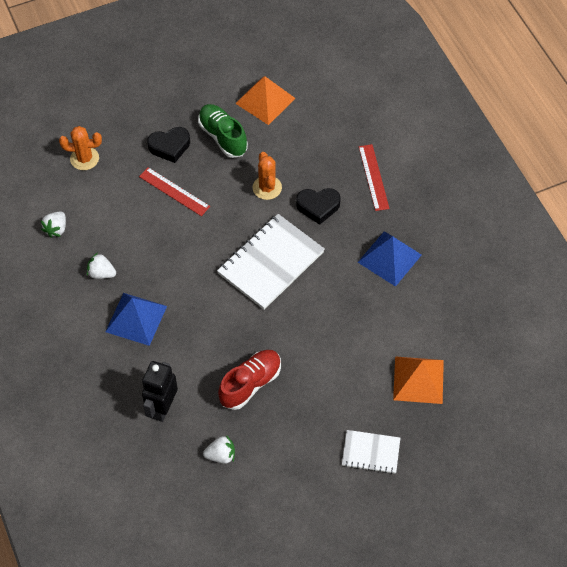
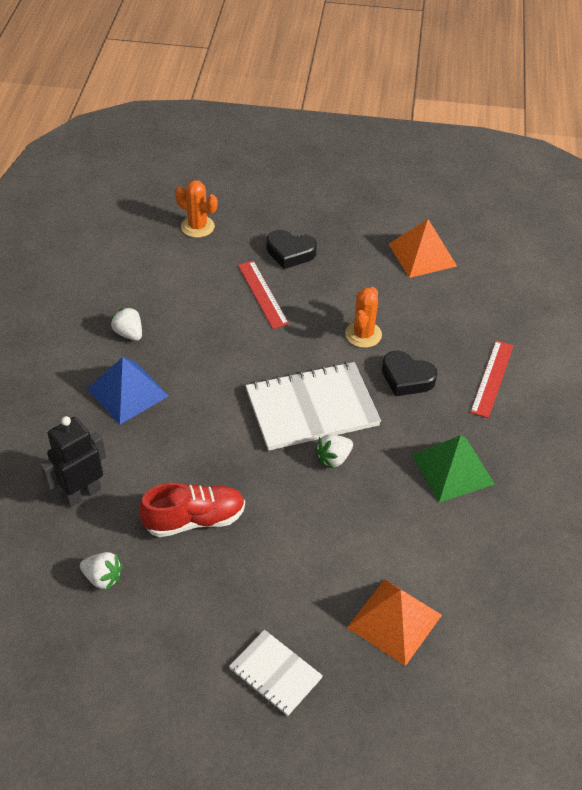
camera: 30 degrees right, 10 degrees down
(56, 229) = (119, 274): white strawberry -> white strawberry (334, 458)
(223, 137) = (352, 268): green shoe -> none
(389, 258) = (453, 469): blue pyramid -> green pyramid

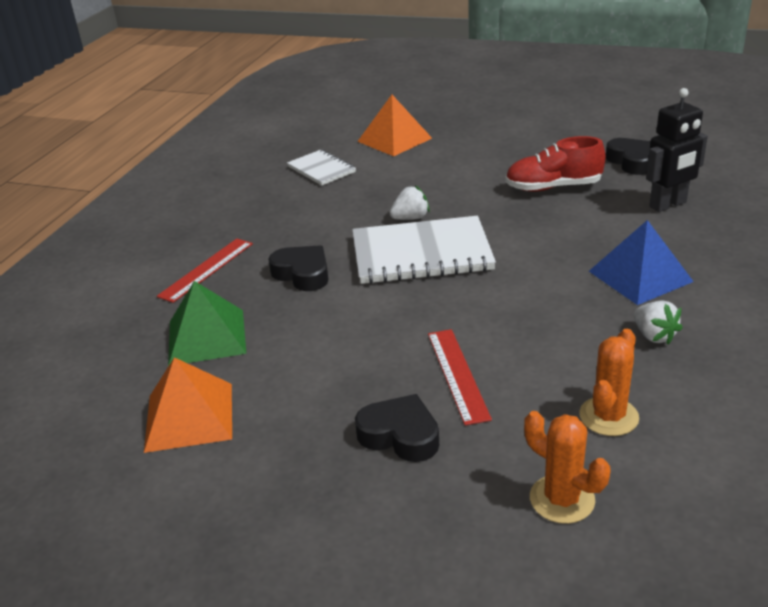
camera: 165 degrees left, 15 degrees down
(102, 578) = (632, 161): white strawberry -> black heart
(275, 673) = (490, 123): white notebook -> white notebook (321, 169)
(363, 334) = (332, 318): orange cactus -> orange cactus (608, 416)
(453, 469) = (298, 208): green pyramid -> green pyramid (206, 337)

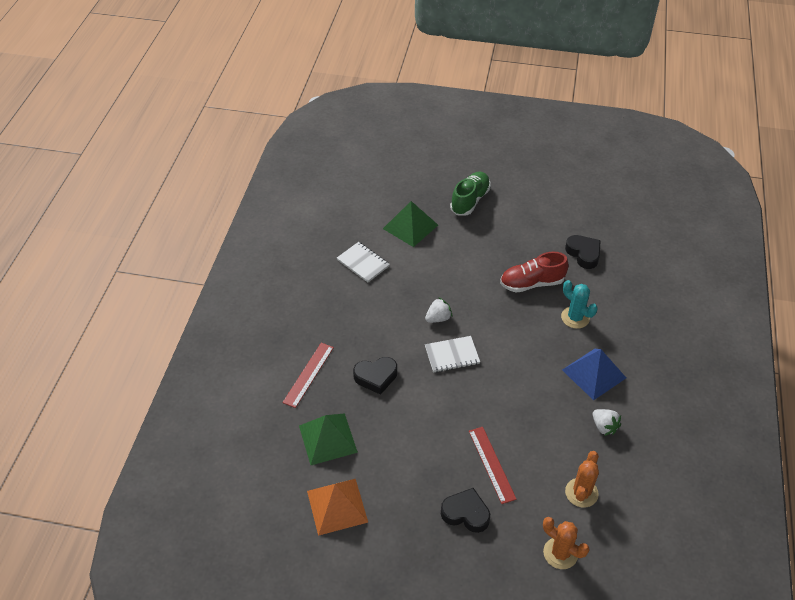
camera: 10 degrees left, 15 degrees up
(302, 274) = (376, 377): black heart -> black heart turned 135 degrees clockwise
(394, 139) = (410, 226): orange pyramid -> green pyramid
(421, 254) = (452, 355): white notebook -> white notebook, size x0.55
(479, 119) = (470, 200): none -> green shoe
(614, 219) = (575, 317): none -> turquoise cactus
(668, 205) = (609, 302): black robot -> none

